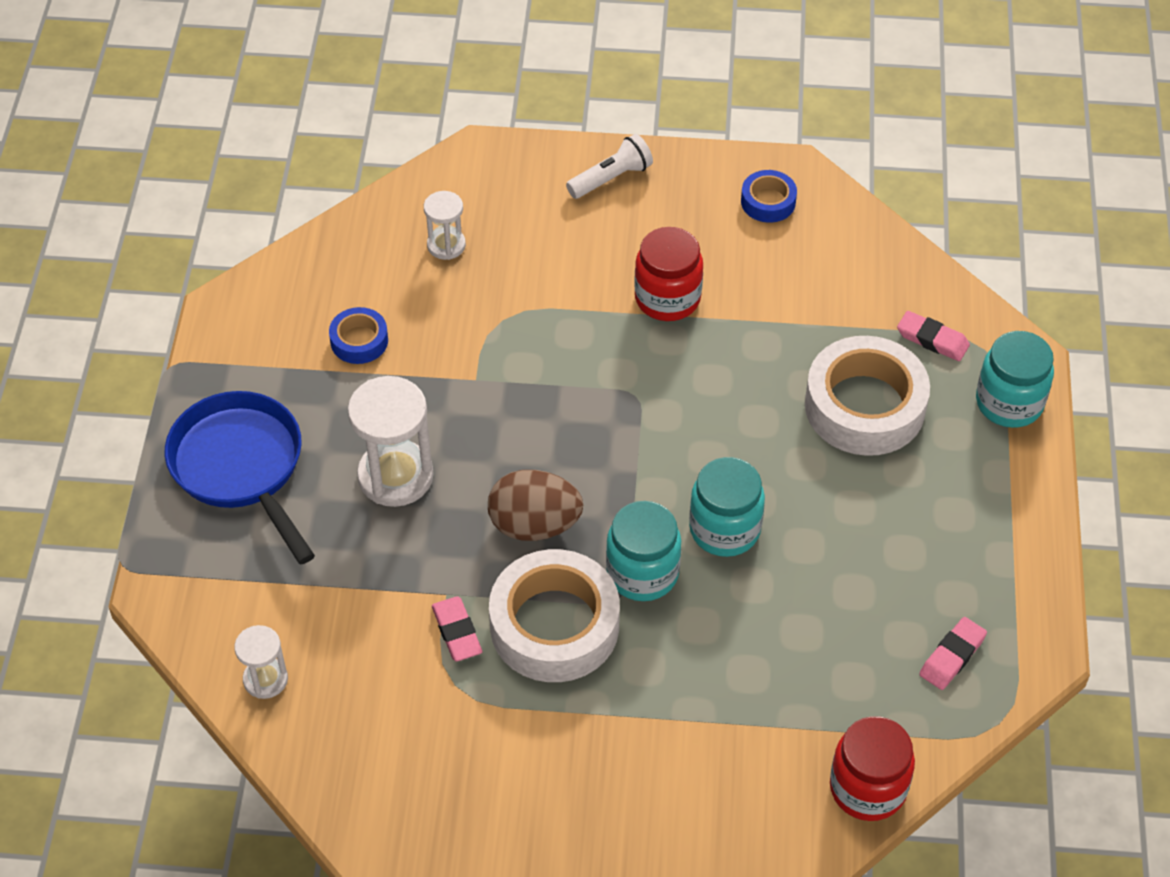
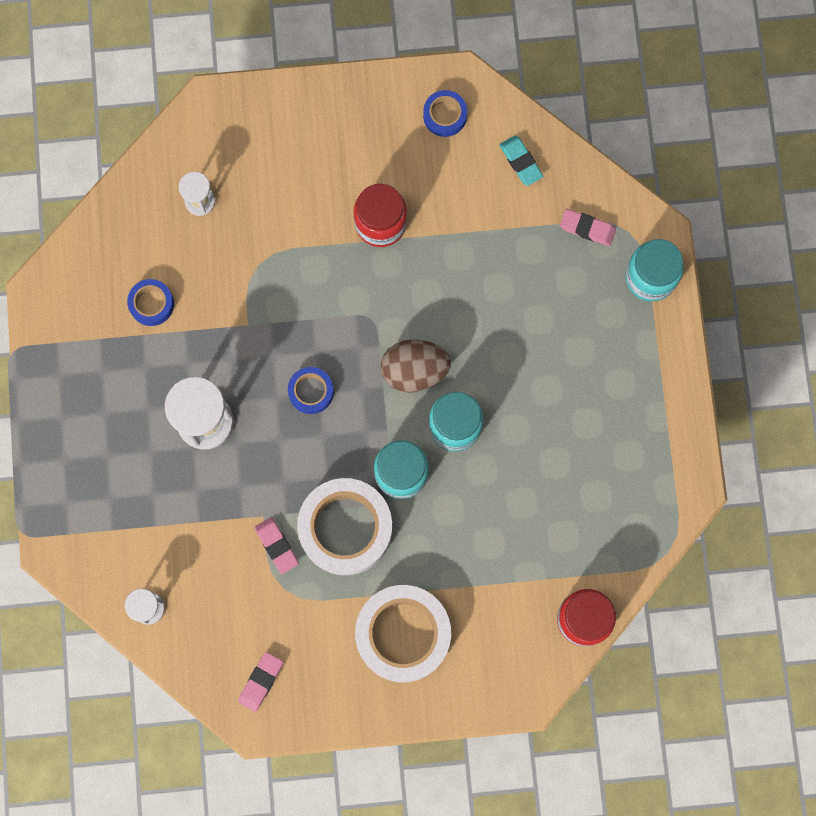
camera: 10 degrees left, 25 degrees up
(241, 467) = (88, 433): blue pan -> none
(534, 525) = (316, 446): brown egg -> brown egg (414, 371)
(541, 463) = (311, 392): none -> blue tape
(611, 178) = (318, 112): white flashlight -> none
(856, 260) = (520, 162): none -> turquoise eraser
(864, 406) = (543, 299): white tape -> white tape (403, 634)
(952, 656) = (630, 504): pink eraser -> pink eraser (261, 682)

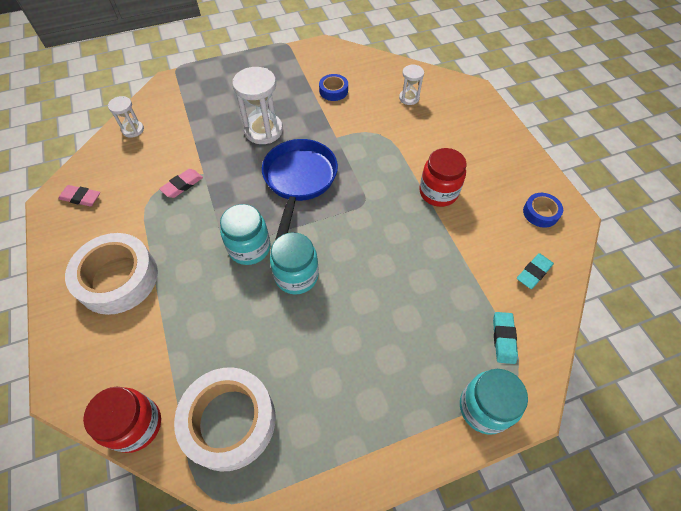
camera: 75 degrees right, 20 degrees down
(311, 392) = (299, 180): blue tape -> blue pan
(345, 528) = (200, 222): white tape -> white tape (229, 421)
(414, 371) = (333, 238): brown egg -> none
(587, 228) = (503, 338): pink eraser -> turquoise eraser

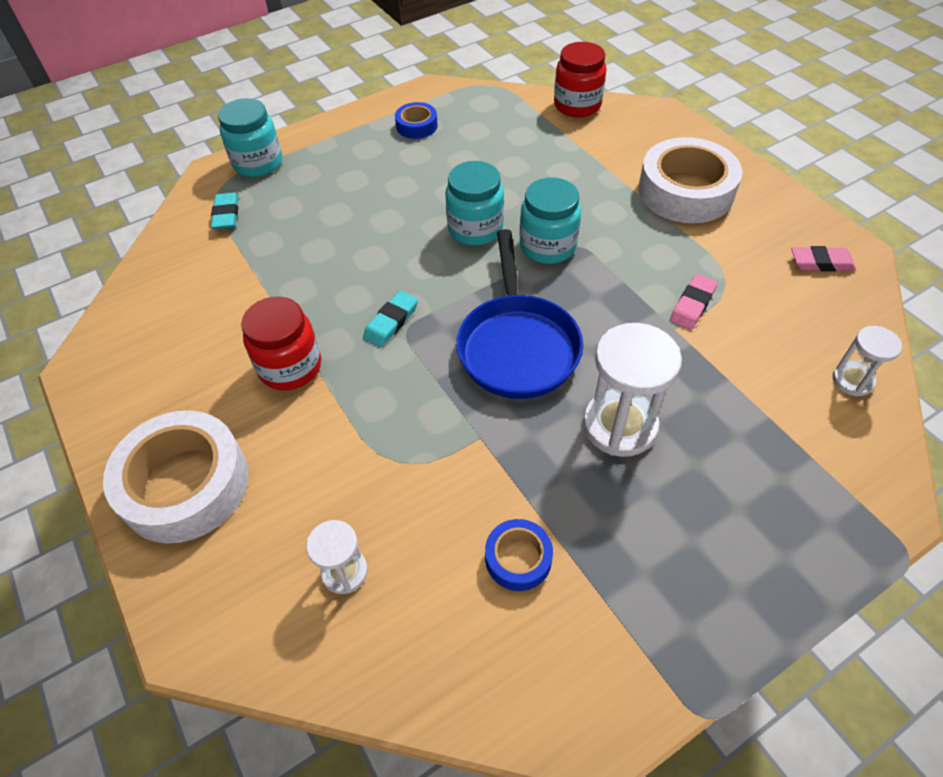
camera: 170 degrees right, 5 degrees down
(229, 421) = (496, 120): white tape -> white tape (185, 484)
(533, 272) = (170, 283): turquoise eraser -> turquoise eraser (391, 322)
(540, 213) = (132, 364): blue tape -> blue tape (416, 126)

